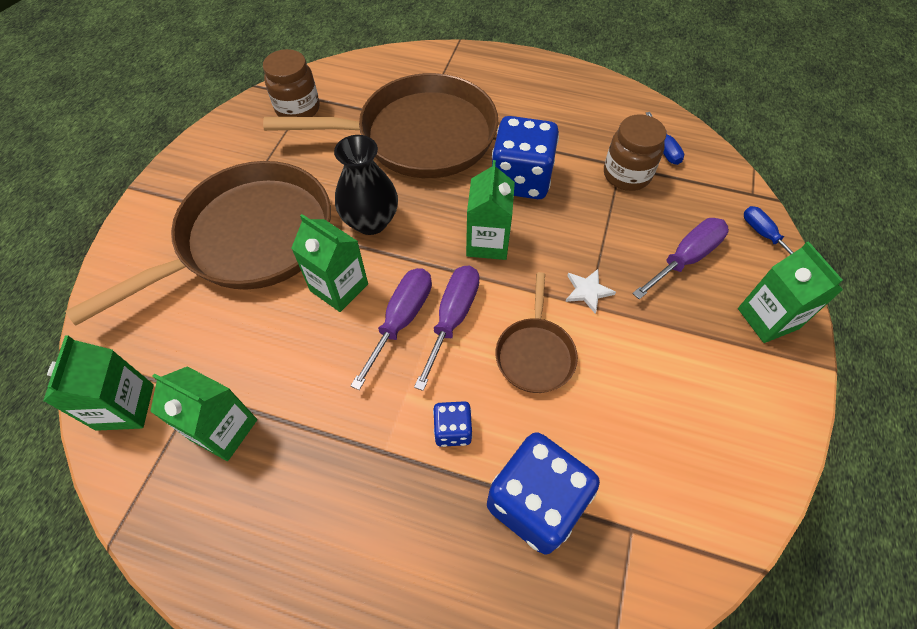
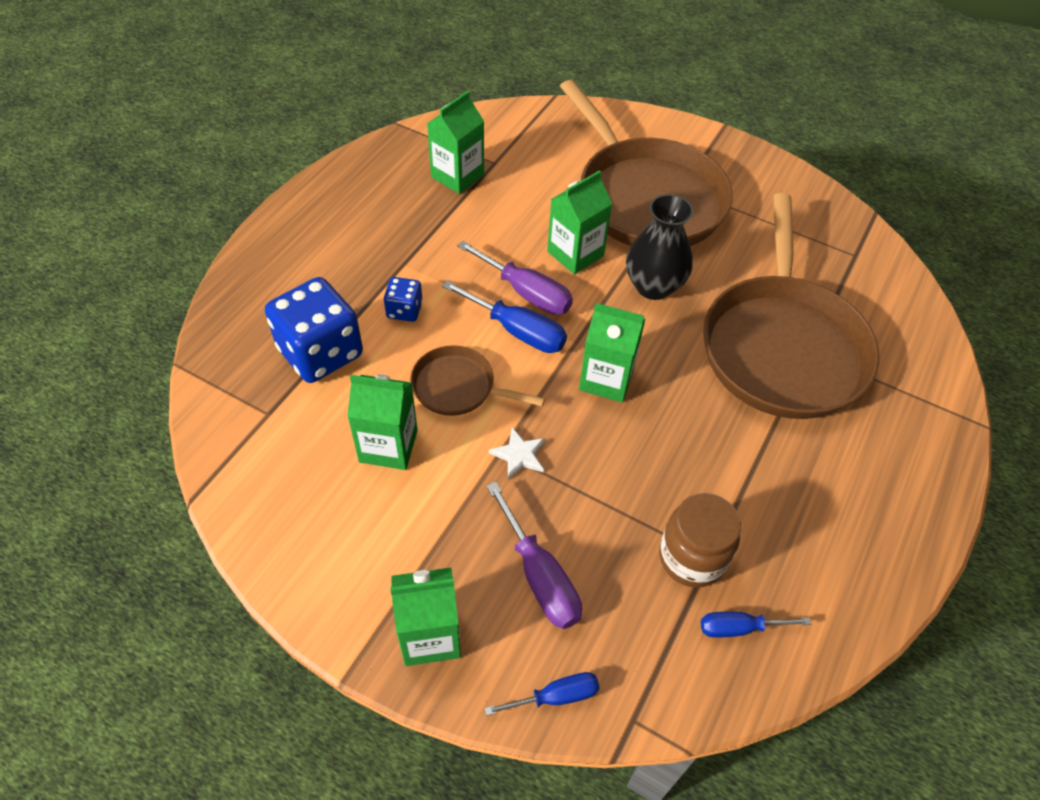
camera: 100 degrees right, 5 degrees down
(125, 407) = (495, 127): green carton -> green carton (388, 446)
(298, 109) = (833, 245): brown jar -> none
(452, 318) = (517, 331): purple screwdriver -> blue screwdriver
(521, 179) = (697, 433): blue dice -> none

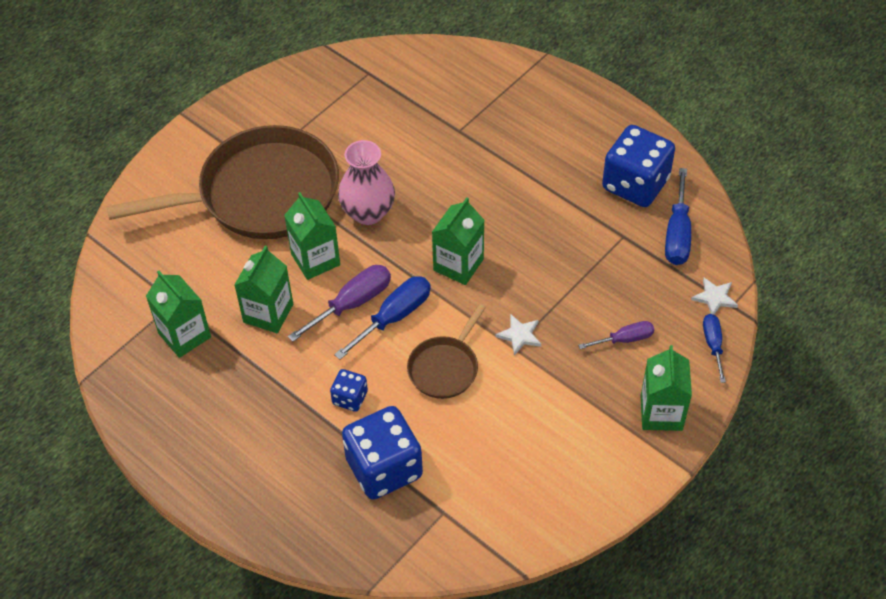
camera: 75 degrees left, 0 degrees up
(388, 446) = (494, 424): green carton -> green carton (268, 313)
(539, 576) = (625, 339): purple screwdriver -> purple screwdriver, size x0.62
(640, 692) = (714, 298): none -> white star
(653, 286) = (368, 212): black vase -> pink vase
(692, 557) = (623, 247): brown jar -> none
(739, 628) = (677, 234): blue screwdriver -> blue screwdriver, size x1.60
(782, 346) = (451, 146): brown pan -> none
(807, 562) = (635, 184): none -> blue dice

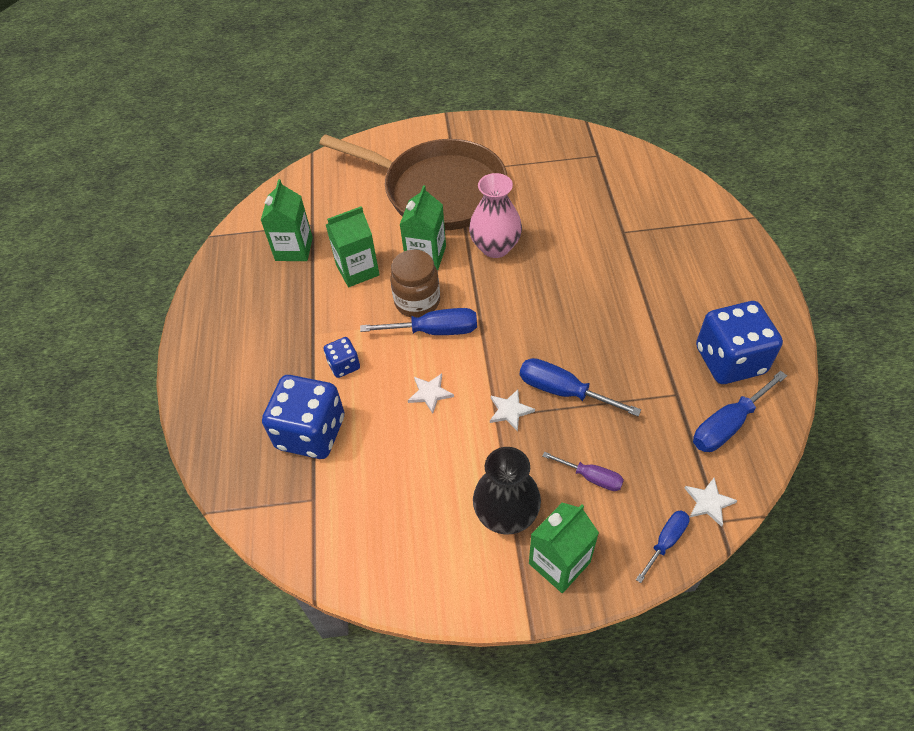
camera: 45 degrees right, 0 degrees up
(352, 303) = (417, 302): purple screwdriver -> brown jar
(445, 367) = (430, 393): brown pan -> white star
(458, 265) = (520, 326): green carton -> none
(542, 292) = (563, 391): none -> blue screwdriver
(594, 410) = (506, 514): none -> black vase

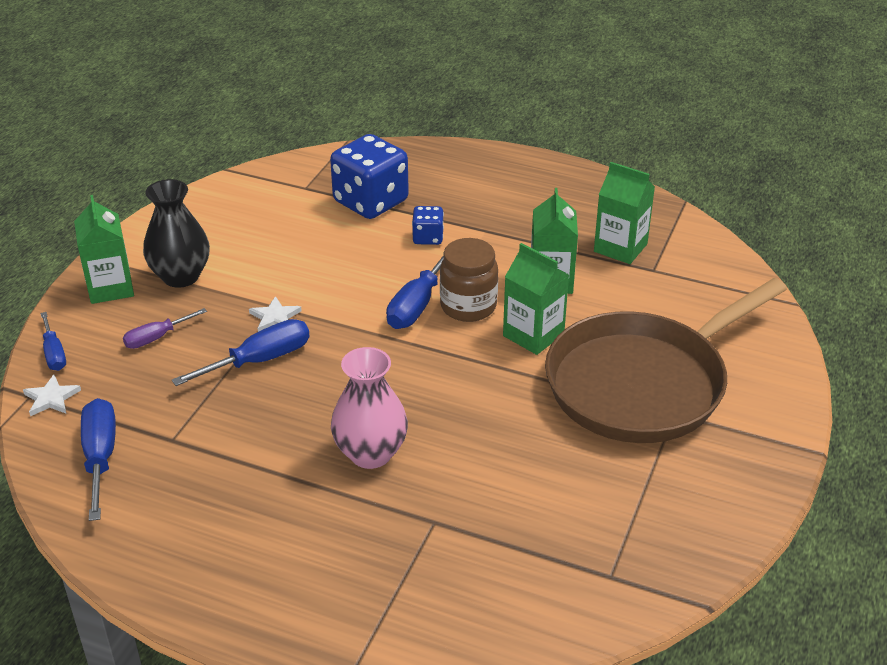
camera: 115 degrees right, 15 degrees down
(430, 393) = (344, 277): white star -> none
(495, 247) = (502, 393): pink vase -> pink vase (370, 453)
(730, 360) = (163, 506): blue dice -> none

